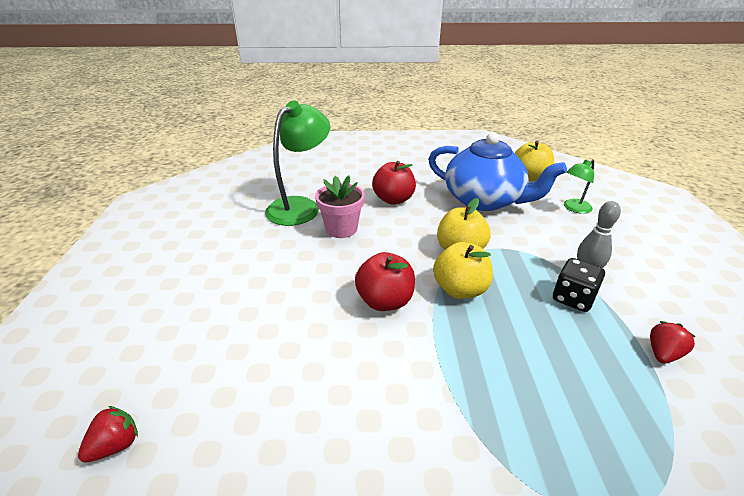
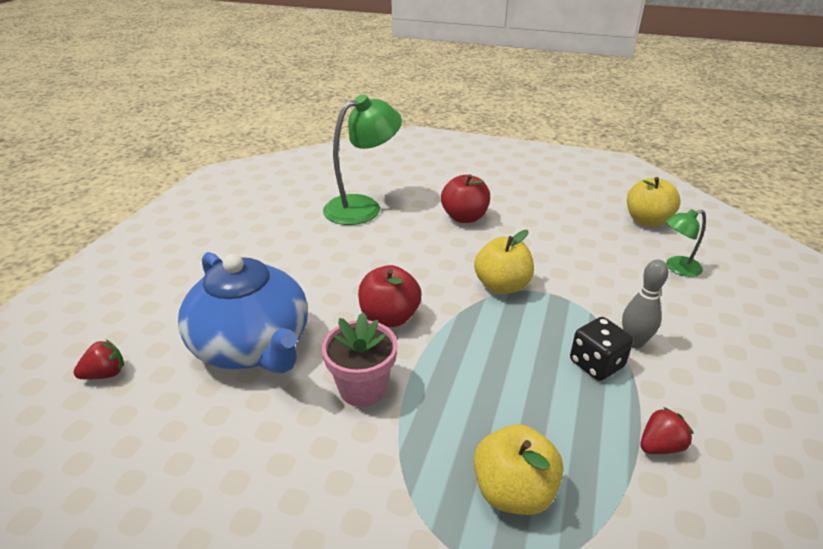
camera: 20 degrees right, 0 degrees up
(341, 229) = (390, 238): pink flower pot -> pink flower pot (362, 388)
(460, 289) = (474, 325): yellow apple -> yellow apple (513, 491)
(484, 200) = (569, 237): blue teapot -> blue teapot (253, 345)

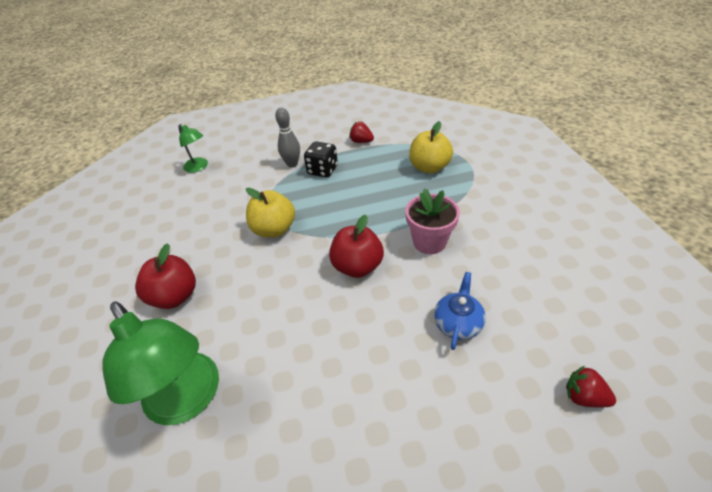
camera: 120 degrees left, 10 degrees up
(253, 345) = (458, 323): blue teapot -> blue teapot, size x0.45
(363, 207) = (188, 400): green lamp -> green lamp turned 150 degrees counterclockwise
(647, 221) = (133, 193): yellow apple -> none

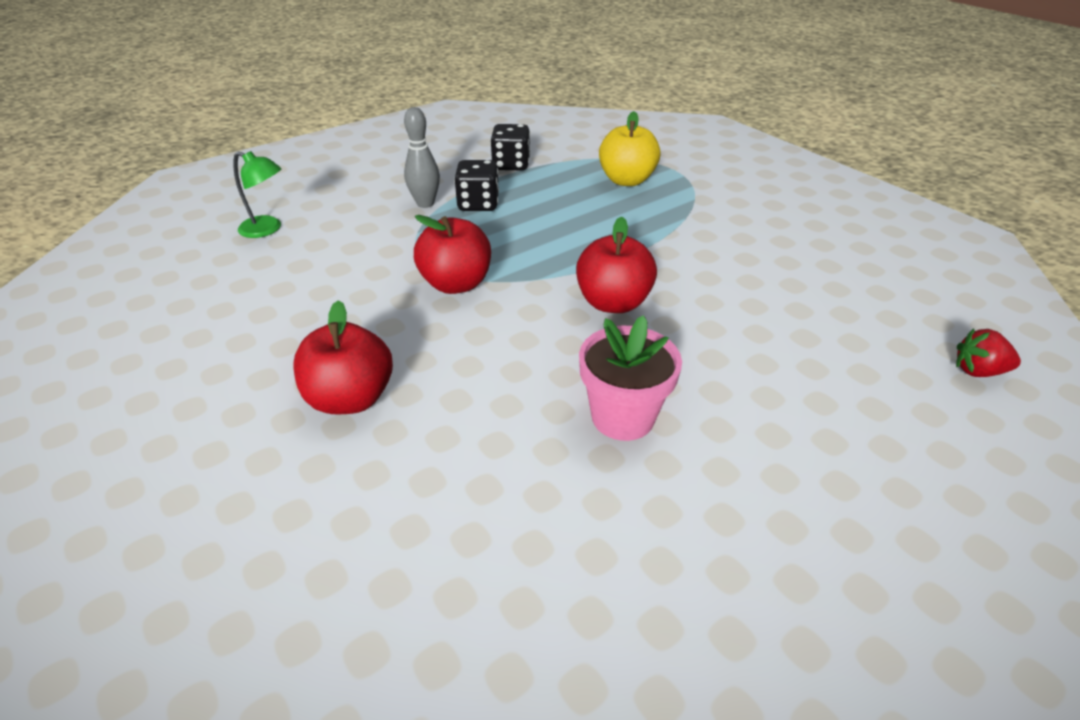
camera: 25 degrees left, 5 degrees down
(188, 400) = (477, 523): green lamp -> none
(274, 229) = (456, 284): yellow apple -> red apple
(361, 141) = (511, 165): red strawberry -> black dice
(429, 242) = (688, 258): pink flower pot -> pink flower pot (622, 417)
(458, 323) = (788, 334): blue teapot -> none

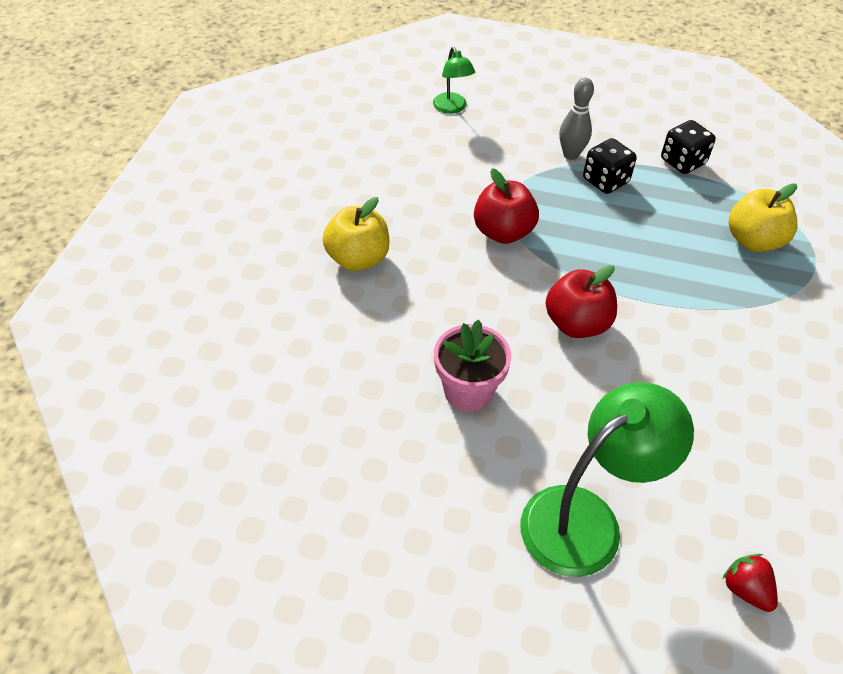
camera: 50 degrees right, 10 degrees up
(351, 398) = (358, 259): red apple -> yellow apple
(846, 423) = (587, 518): none -> green lamp

